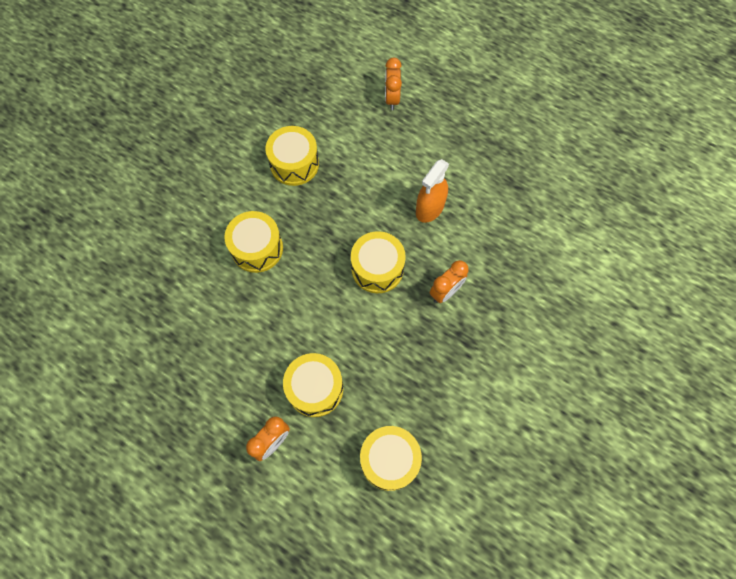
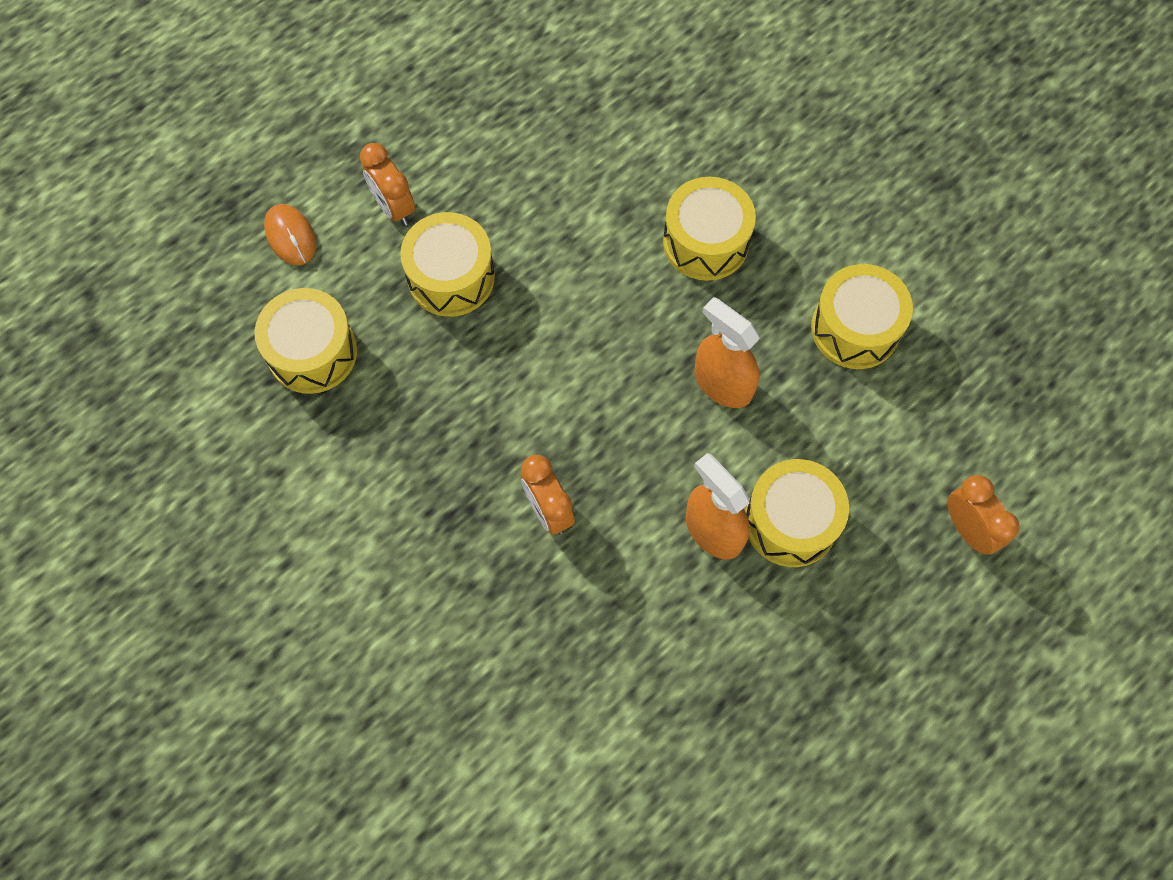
camera: 105 degrees right, 0 degrees up
(310, 506) = (290, 236): none -> orange mouse
(345, 221) = (722, 384): none -> orange spray bottle
(377, 268) = (621, 413): yellow drum -> yellow drum (791, 521)
(392, 99) = (968, 529): orange clock -> orange clock turned 45 degrees clockwise

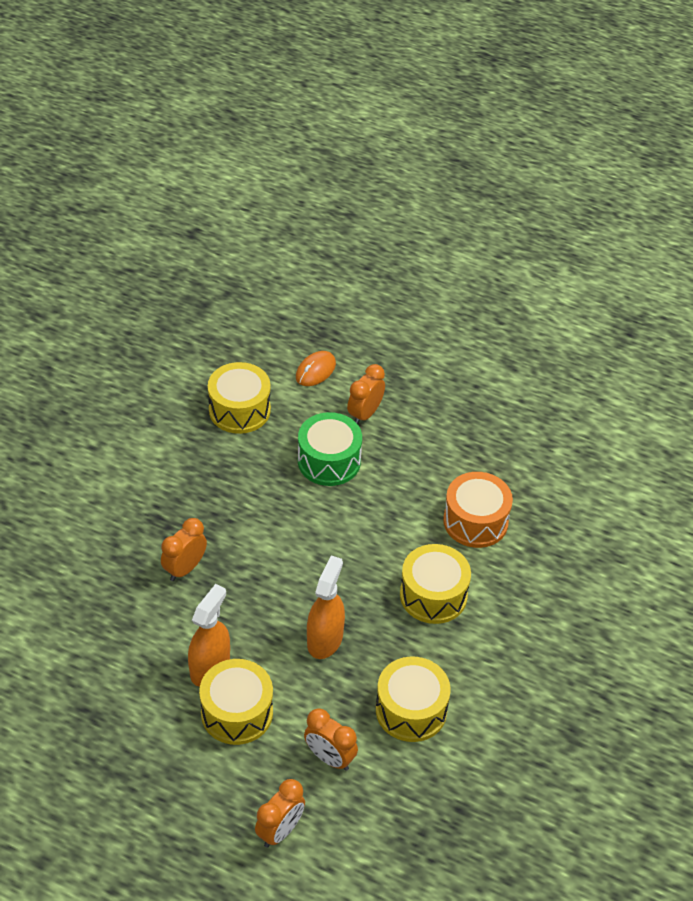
camera: 65 degrees right, 20 degrees down
(451, 277) = (329, 461): yellow drum -> green drum
(617, 154) = (475, 521): none -> orange drum
(889, 439) = (330, 758): none -> orange clock

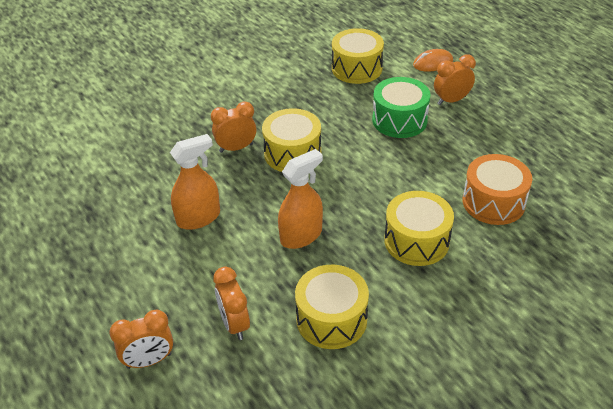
camera: 35 degrees right, 5 degrees down
(237, 712) = (191, 257): yellow drum -> yellow drum (292, 153)

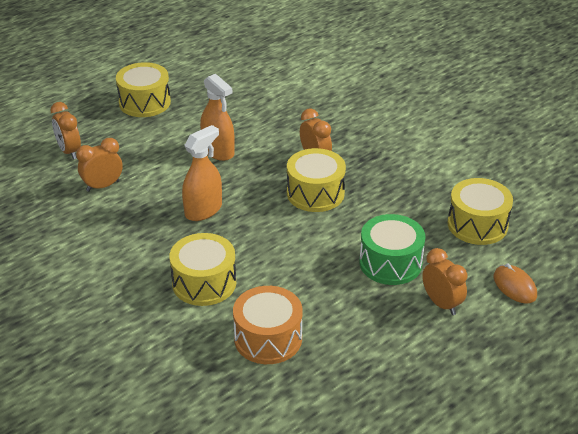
camera: 80 degrees right, 5 degrees down
(301, 236) = (203, 210): orange spray bottle -> orange spray bottle turned 90 degrees counterclockwise
(331, 319) = (108, 236): yellow drum -> yellow drum (144, 102)

